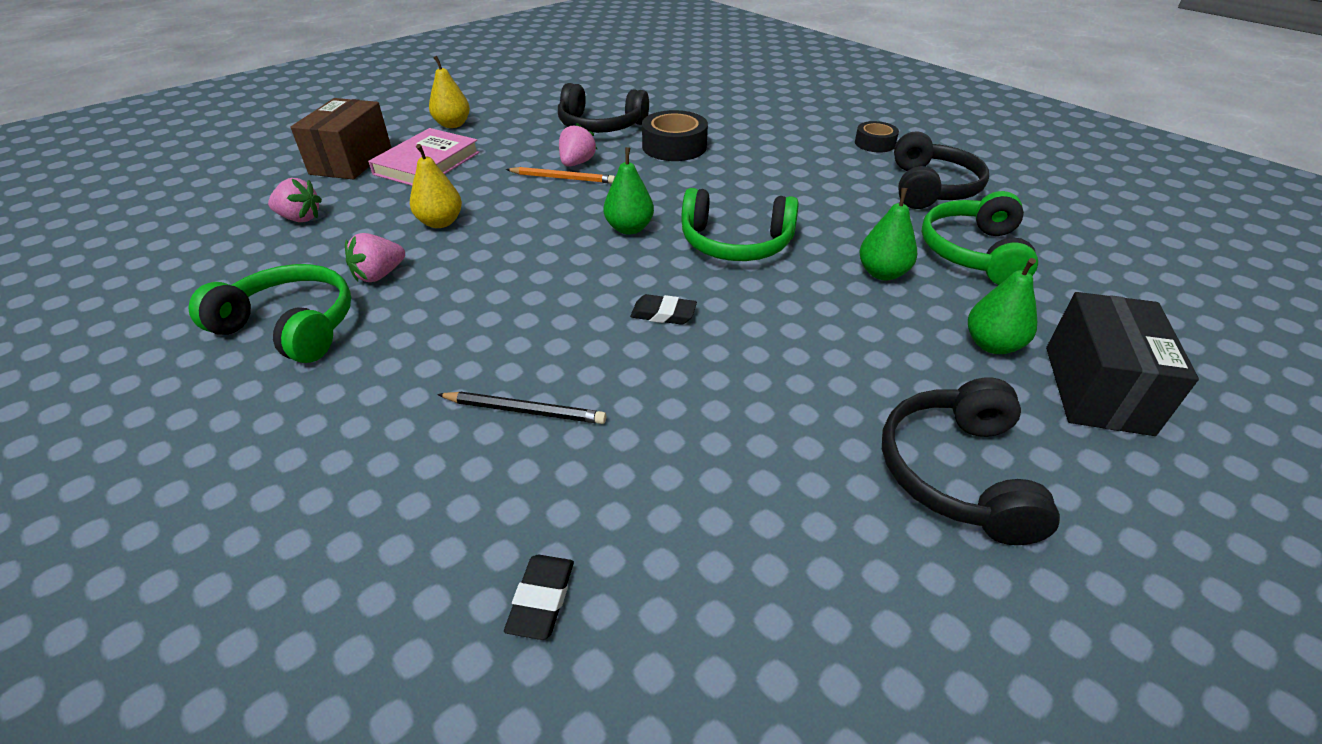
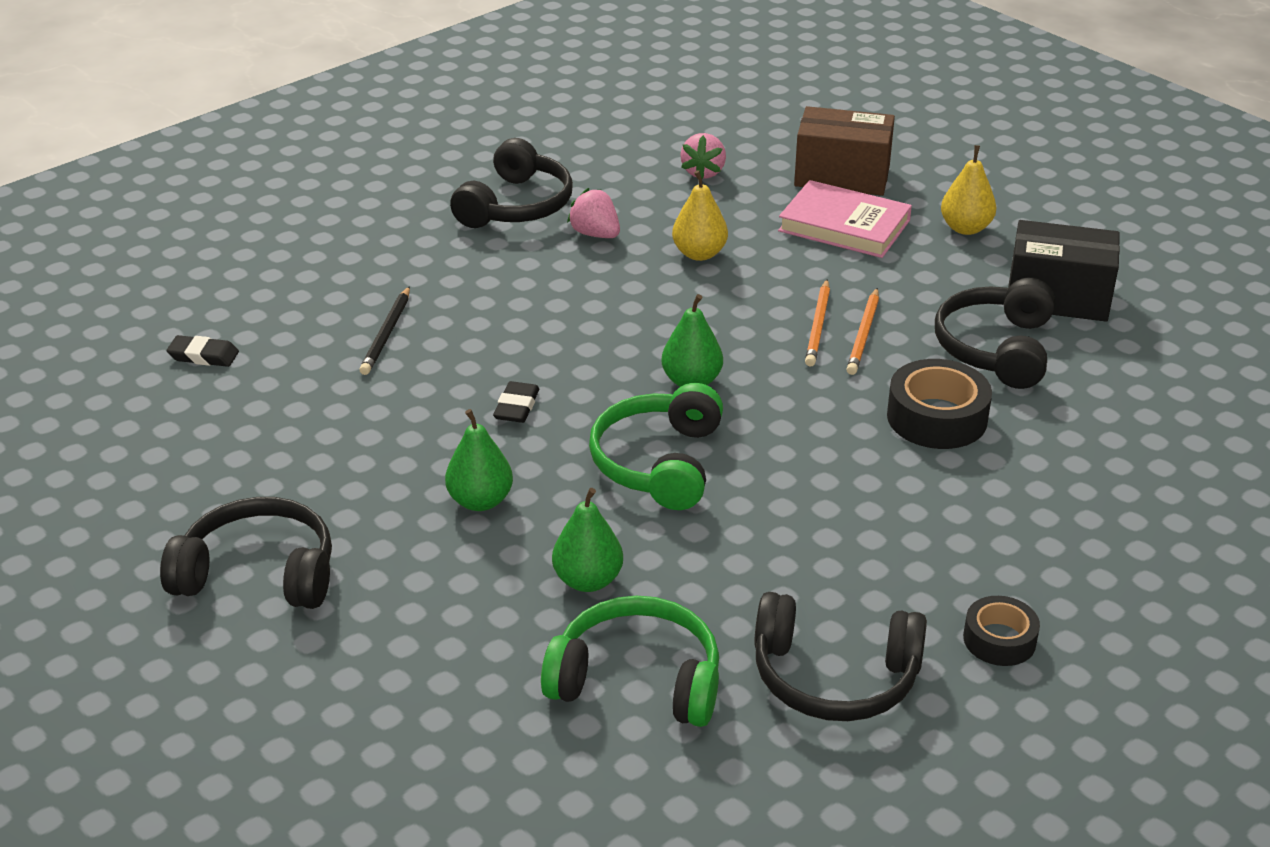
camera: 90 degrees right, 5 degrees down
(291, 326) = (516, 205): green headphones -> black headphones
(577, 163) = (864, 334): pink strawberry -> orange pencil
(992, 345) = (435, 645): green pear -> green pear (480, 501)
(1097, 389) = (347, 711): black box -> black box (1058, 297)

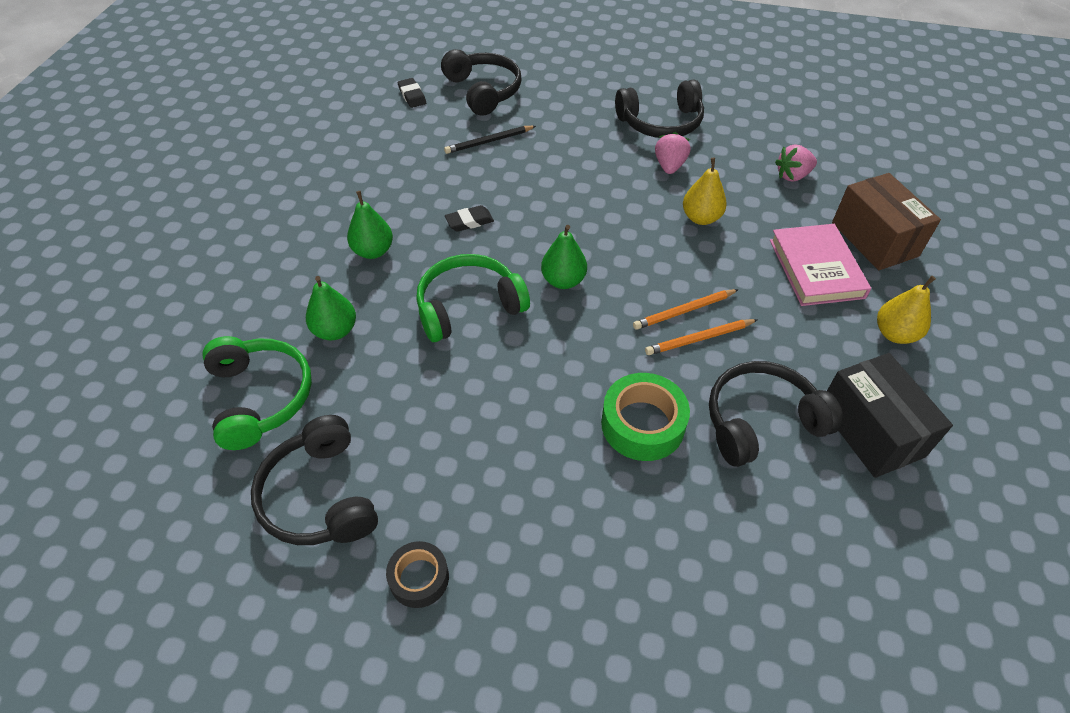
camera: 55 degrees right, 15 degrees up
(258, 573) = (256, 205): black headphones -> black headphones (483, 91)
(937, 418) = (642, 424): black tape -> green tape

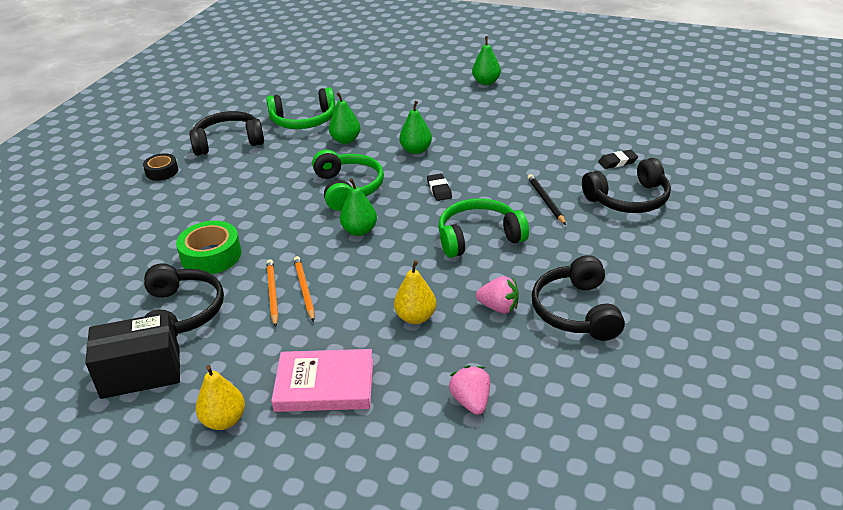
camera: 100 degrees right, 15 degrees down
(185, 199) = (486, 82): none -> green pear
(561, 184) = (479, 237): none -> green headphones
(874, 239) = (352, 445): brown box -> none

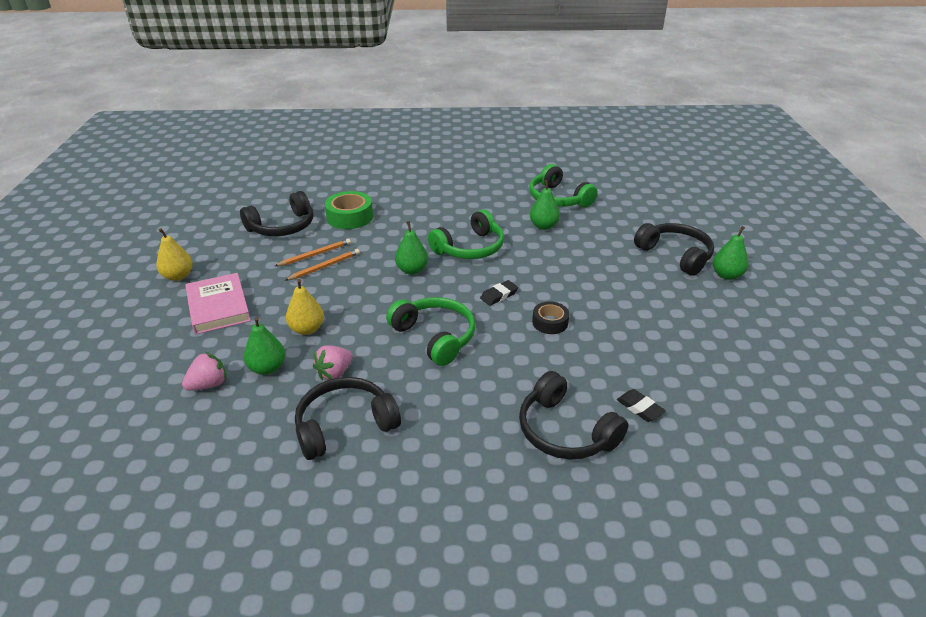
camera: 65 degrees right, 0 degrees up
(141, 373) = (220, 232): black box -> none
(162, 172) = (441, 167): black tape -> black tape (550, 322)
(228, 142) = (499, 178): black headphones -> black headphones (675, 255)
(416, 150) = (555, 266): green pear -> green pear (267, 368)
(499, 307) = (334, 373): pink strawberry -> pink strawberry turned 45 degrees clockwise
(545, 201) = (522, 367): black pencil -> none

